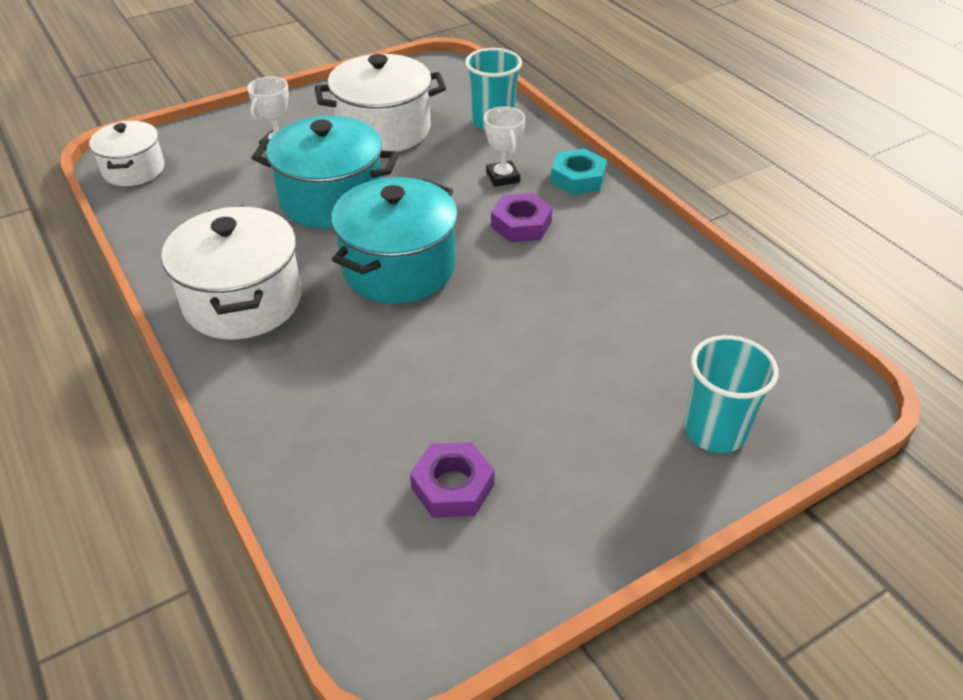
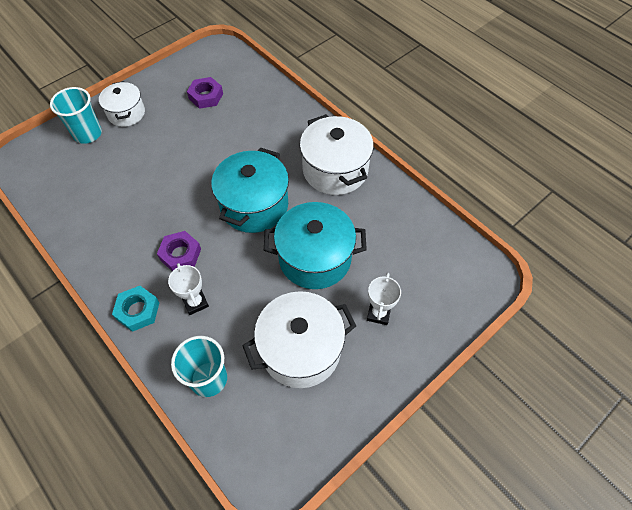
camera: 170 degrees right, 15 degrees up
(134, 170) = (469, 266): white pot -> white pot (126, 113)

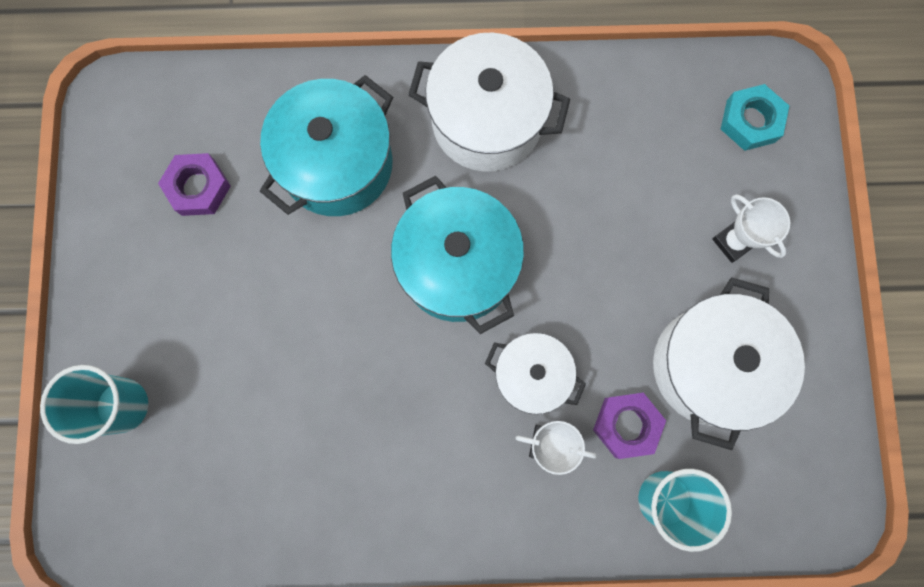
camera: 50 degrees left, 20 degrees up
(126, 113) = (130, 323): white pot -> white pot (531, 375)
(138, 311) = (502, 524): turquoise nut -> turquoise nut (750, 121)
(180, 254) = (458, 414): purple nut -> purple nut (626, 425)
(315, 258) = (600, 253): turquoise pot -> turquoise pot (337, 164)

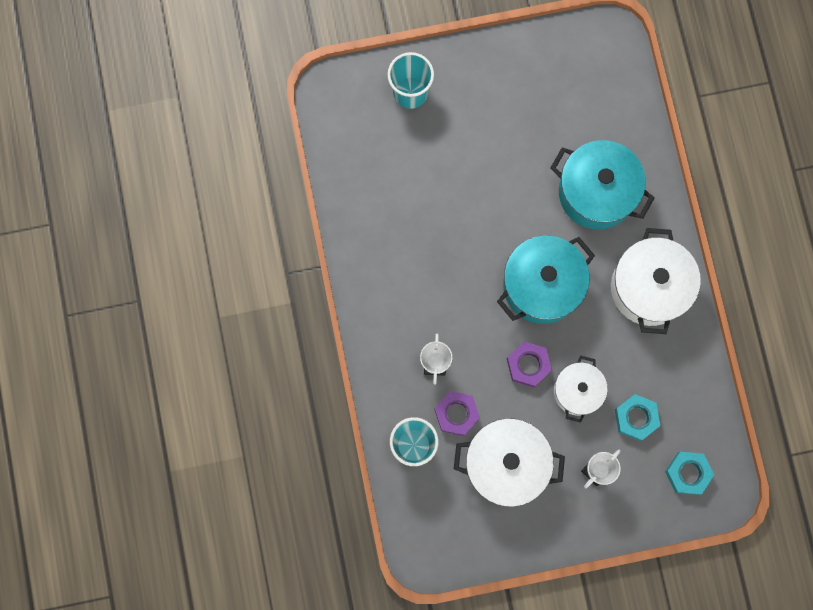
camera: 80 degrees right, 0 degrees up
(198, 187) = (561, 105): purple nut -> purple nut (528, 365)
(531, 375) = (477, 346): white pot -> white pot (577, 391)
(666, 173) = (636, 418): none -> turquoise nut

